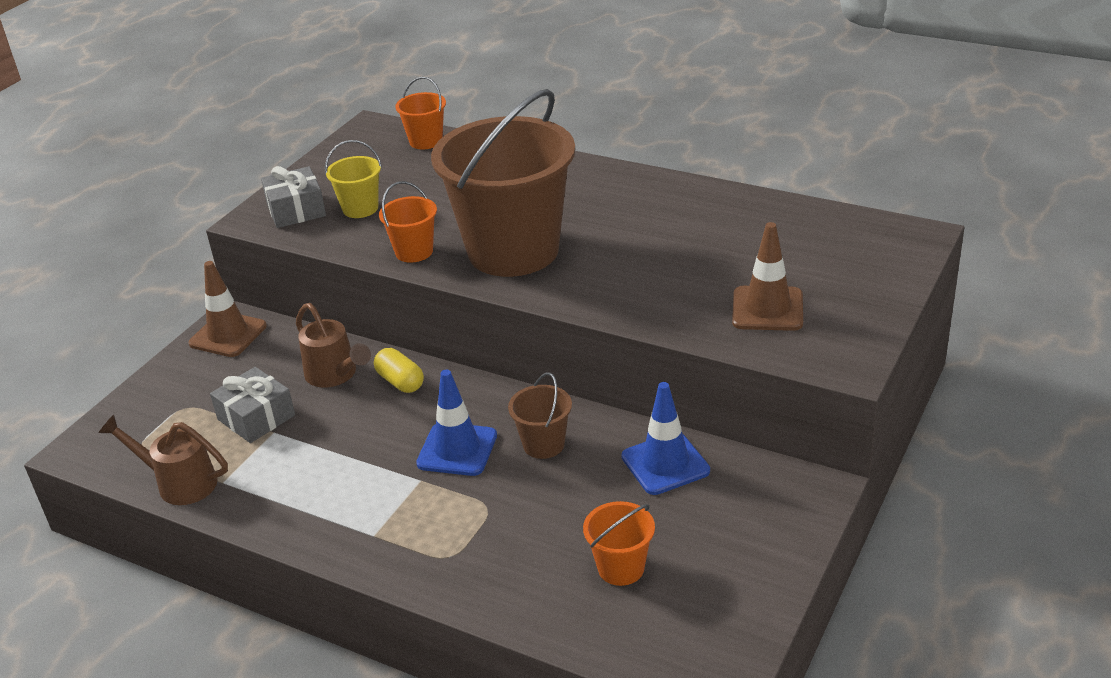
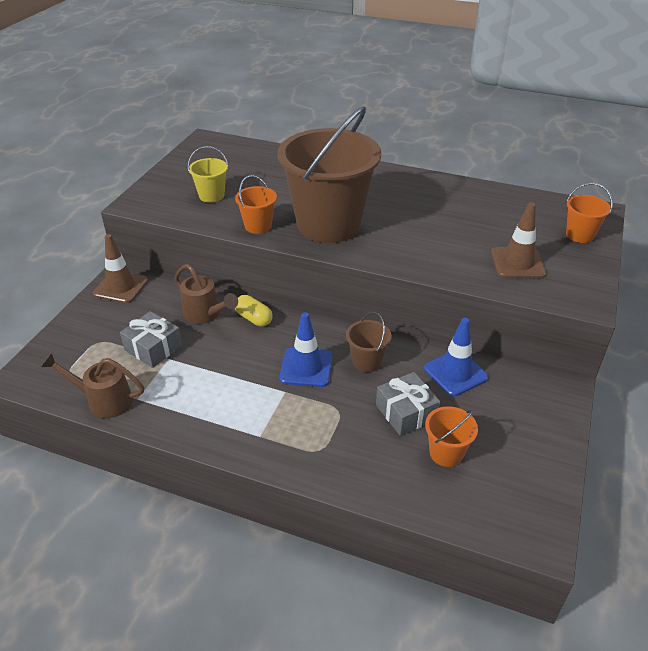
camera: 10 degrees left, 5 degrees up
(296, 210) = (165, 197): grey gift -> grey gift (406, 412)
(426, 141) = (247, 149): orange bucket -> orange bucket (580, 235)

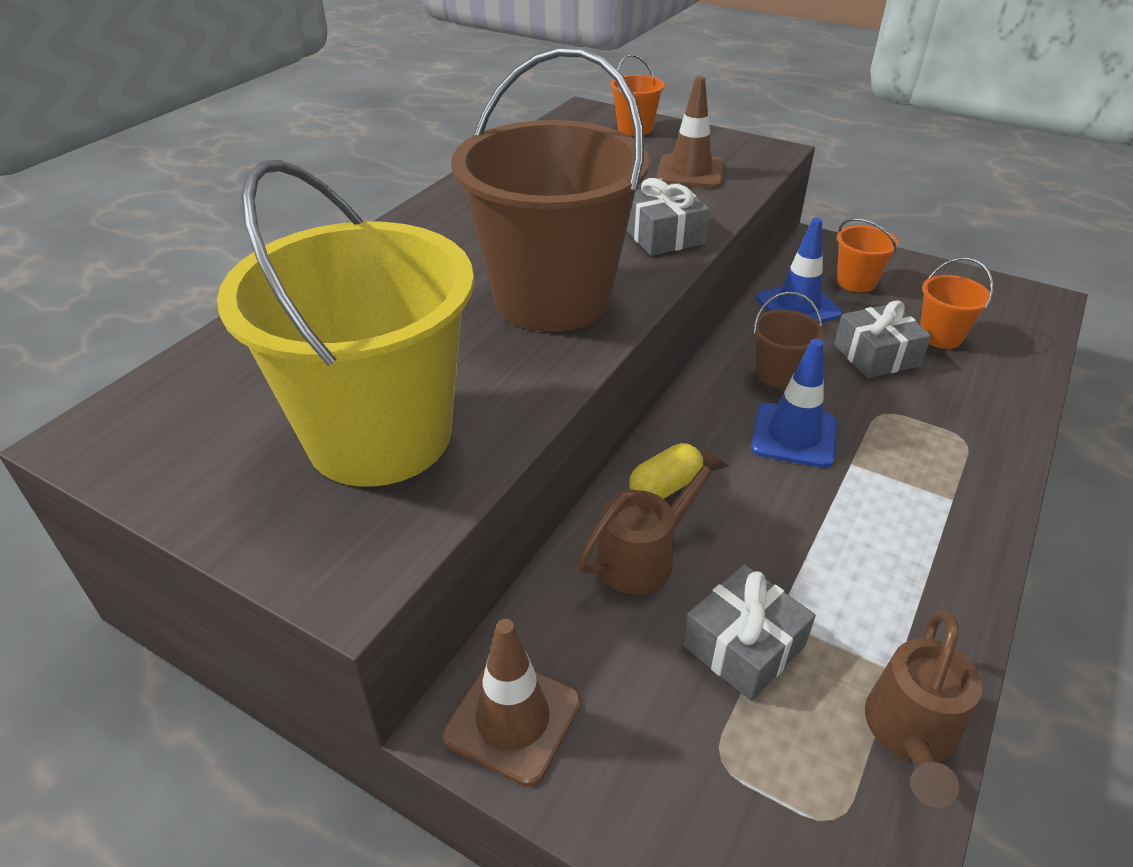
camera: 80 degrees left, 0 degrees up
(211, 195) = (379, 436): yellow bucket -> yellow bucket, size x2.38
(258, 226) = (530, 377): orange bucket -> orange bucket (856, 282)
(415, 256) = (663, 235): none -> grey gift

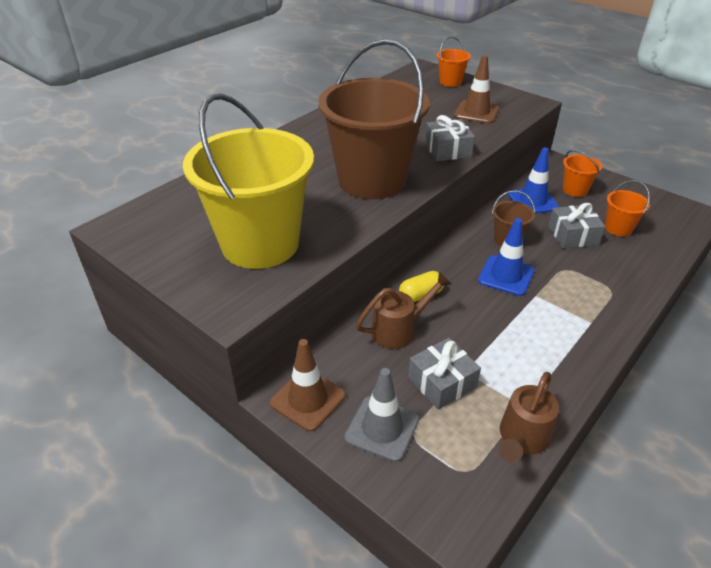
camera: 10 degrees right, 0 degrees up
(662, 756) = (382, 428): none -> grey traffic cone

